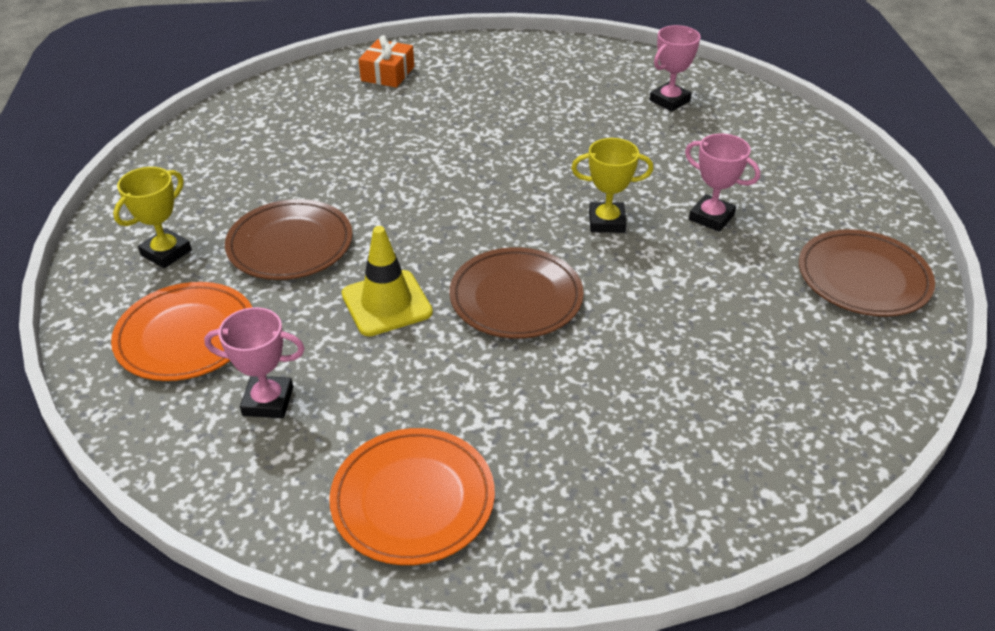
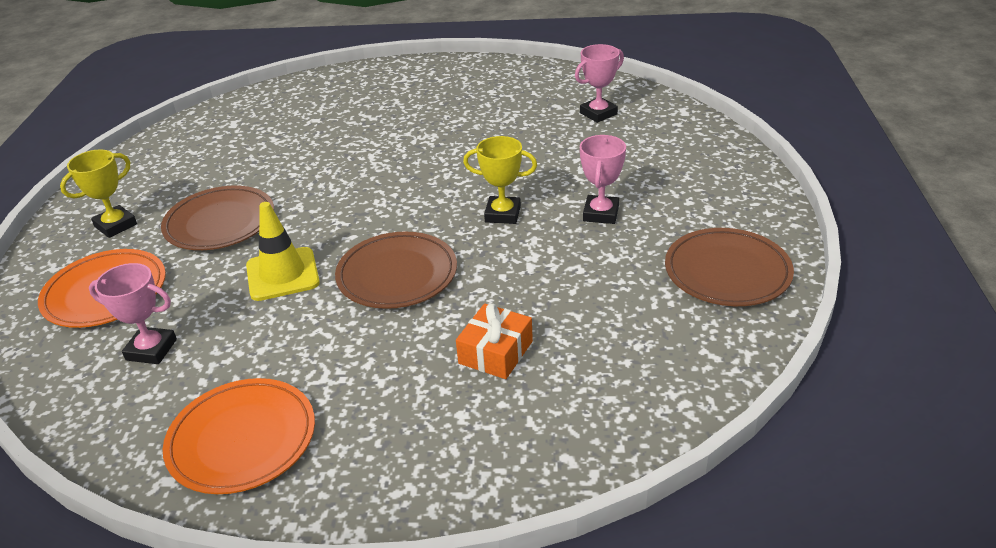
camera: 10 degrees right, 5 degrees down
(388, 74) = (356, 87): orange gift -> orange gift (495, 352)
(711, 217) = (600, 213): pink trophy -> pink trophy turned 60 degrees clockwise

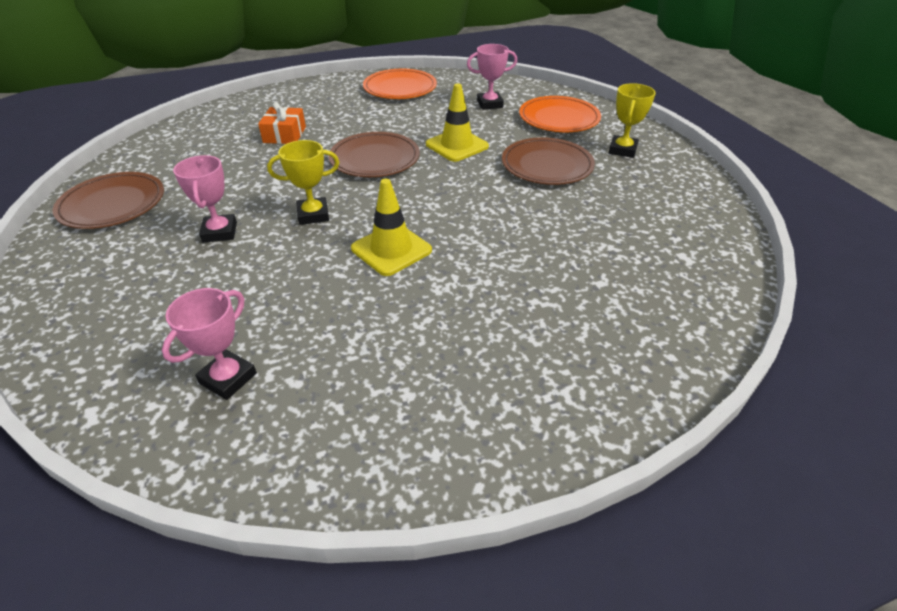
camera: 155 degrees right, 5 degrees up
(448, 168) = (391, 249): none -> yellow traffic cone

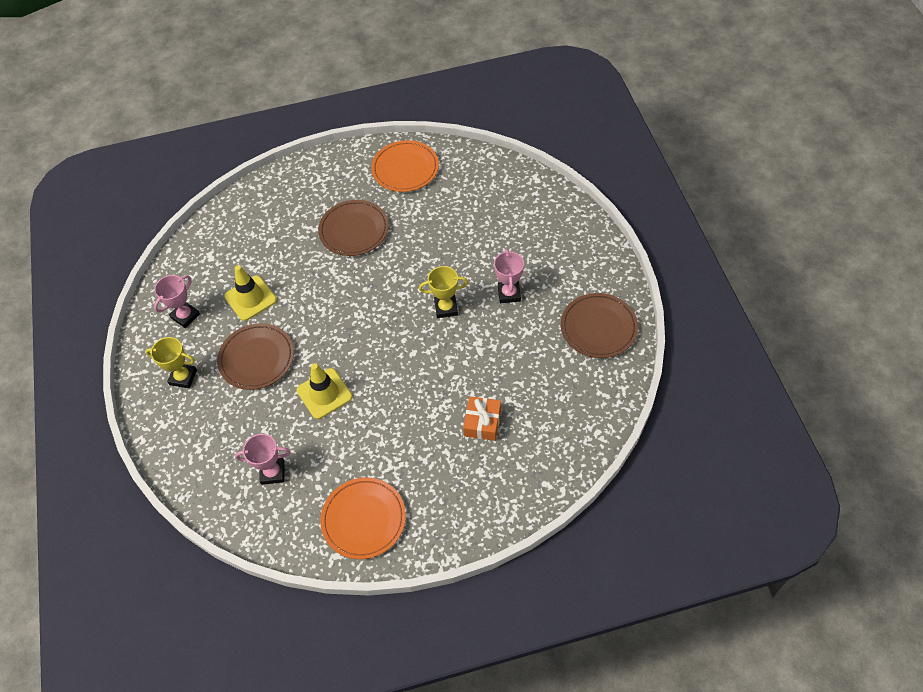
camera: 170 degrees left, 15 degrees up
(228, 378) = (477, 192): pink trophy -> pink trophy (185, 316)
(375, 159) = (399, 376): brown plate -> brown plate (354, 230)
(391, 249) = (392, 272): yellow traffic cone -> yellow traffic cone (250, 298)
(559, 118) = (214, 436): orange plate -> orange plate (405, 169)
(622, 150) = (183, 377): yellow trophy -> yellow trophy turned 75 degrees clockwise

